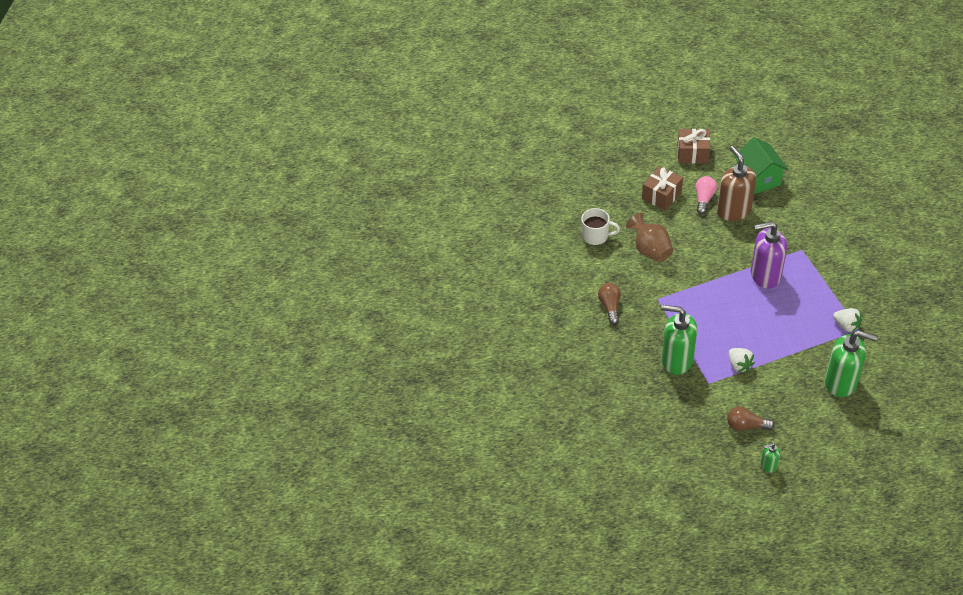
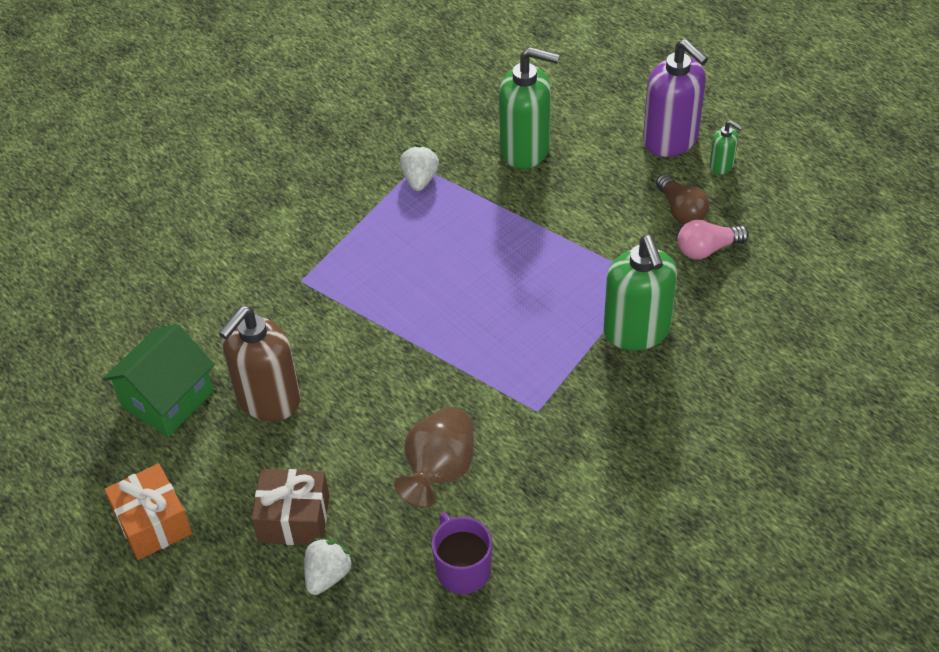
camera: 125 degrees left, 0 degrees up
(596, 236) = (462, 569): white mug -> purple mug
(610, 306) = (604, 465): brown light bulb -> none
(692, 153) = (153, 523): brown gift -> orange gift
(704, 199) = (264, 452): pink light bulb -> pink light bulb (707, 249)
(739, 365) = (585, 259): white strawberry -> white strawberry (327, 575)
(765, 275) = (387, 301): purple soap dispenser -> purple soap dispenser (671, 140)
(841, 382) = (525, 149): green soap dispenser -> green soap dispenser turned 120 degrees clockwise

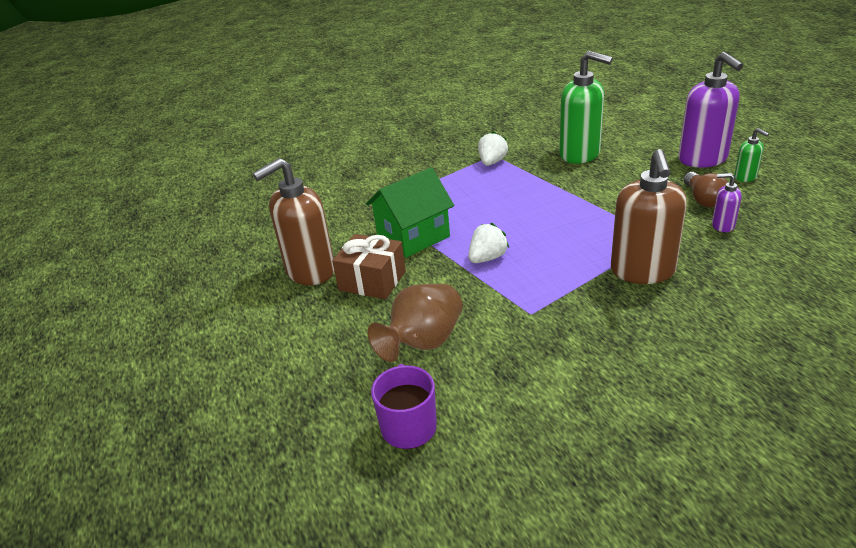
camera: 20 degrees right, 15 degrees down
(153, 523) = (171, 337): orange gift -> none
(167, 399) = (238, 260): green house -> green house (413, 236)
(294, 519) = (281, 355): brown gift -> brown gift (372, 281)
(327, 575) = (284, 405): white strawberry -> white strawberry (487, 258)
(637, 331) = (642, 271): green soap dispenser -> brown soap dispenser
(707, 249) = (722, 225): pink light bulb -> purple soap dispenser

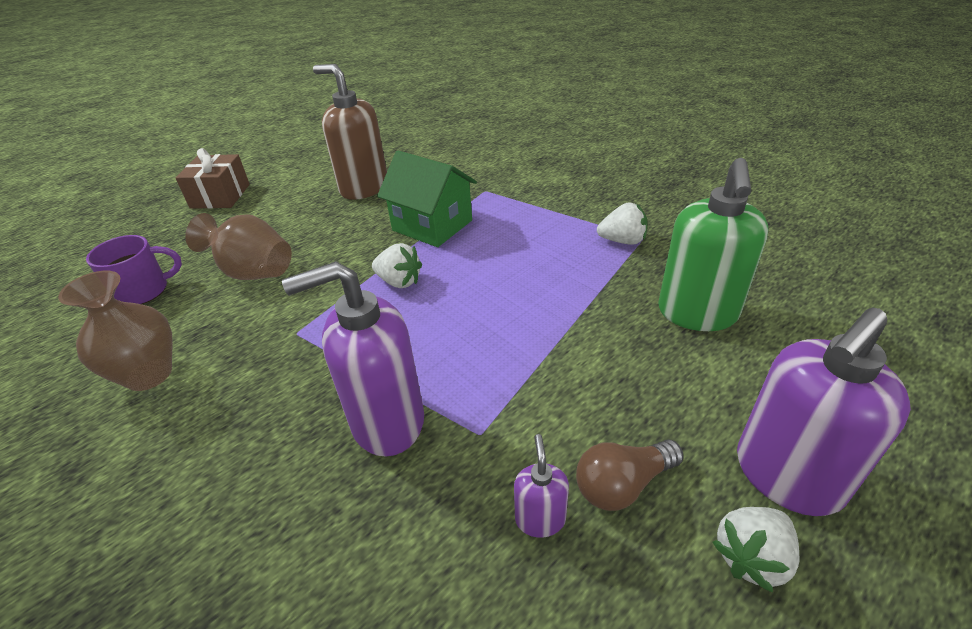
camera: 70 degrees right, 5 degrees up
(372, 281) = (351, 222): brown gift -> brown gift (220, 196)
(553, 401) = (149, 374): none -> brown vase
(642, 271) = (387, 421): brown soap dispenser -> purple soap dispenser
(745, 177) = (751, 557): green soap dispenser -> white strawberry

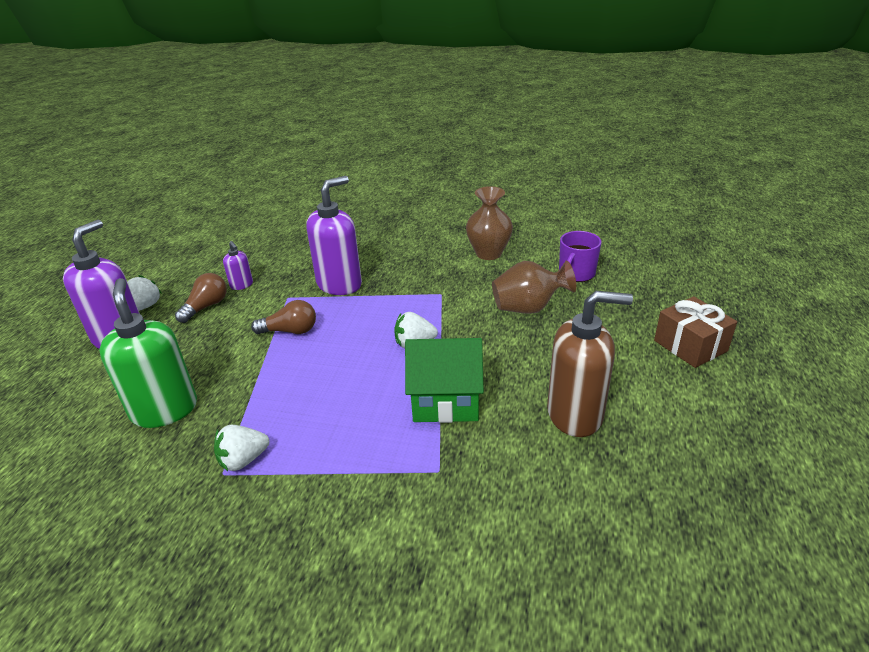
camera: 145 degrees right, 5 degrees down
(513, 360) = (290, 331): none -> brown light bulb

